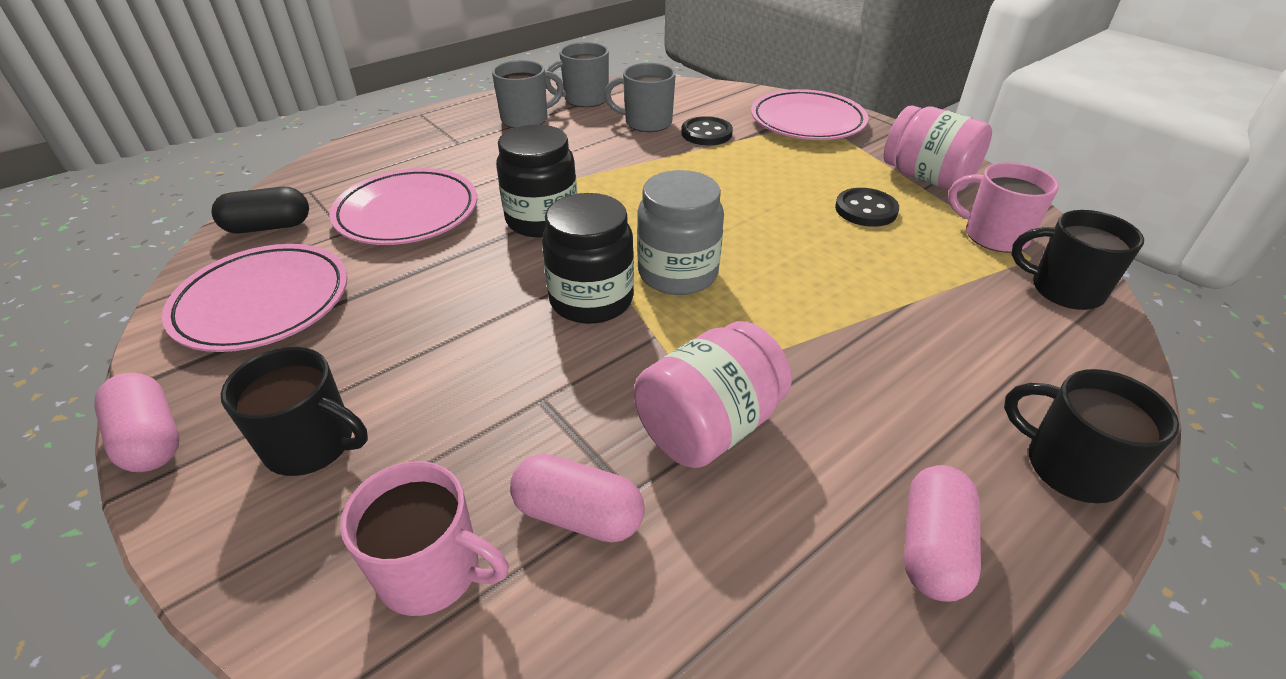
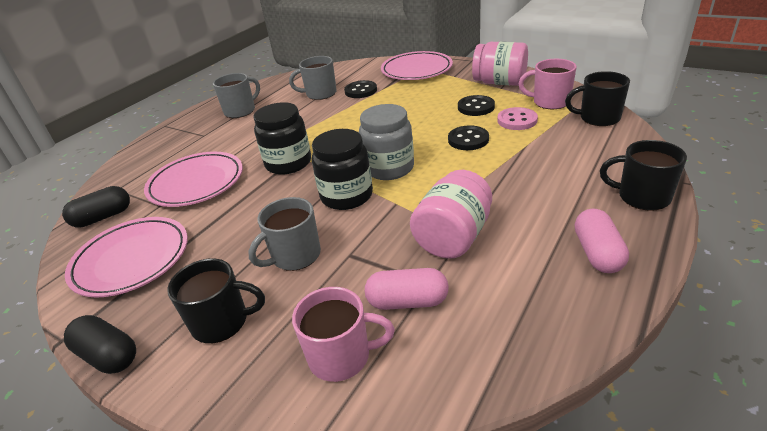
camera: 15 degrees left, 5 degrees down
(151, 439) = (108, 355): pink capsule -> black capsule
(584, 99) = (272, 90): grey mug -> grey mug (295, 256)
(823, 262) = (468, 140): none -> black button
(920, 252) = (517, 120): none -> pink button

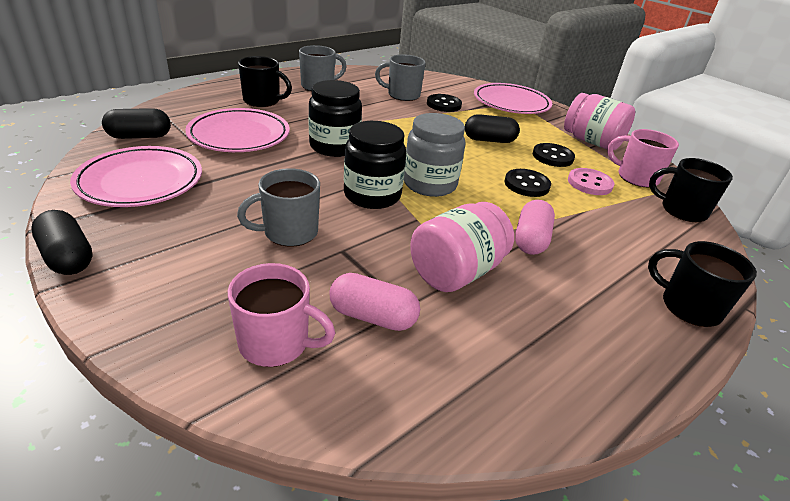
camera: 10 degrees right, 0 degrees up
(222, 322) = (185, 267): black mug -> black mug (262, 101)
(416, 110) = (489, 140): none -> black capsule
(597, 253) = (604, 345): pink capsule -> pink capsule (531, 240)

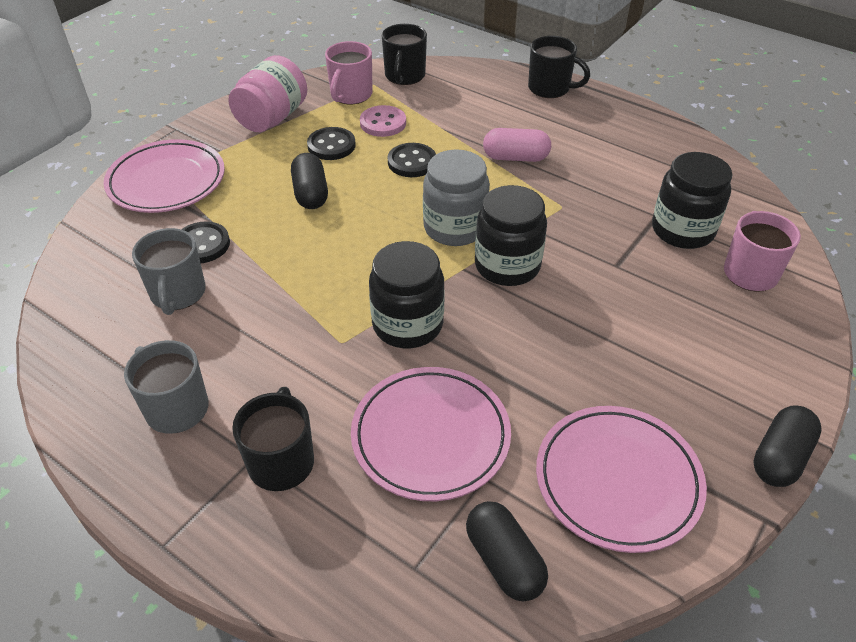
camera: 100 degrees left, 10 degrees up
(289, 232) = (617, 308): grey mug -> none
(372, 316) = (682, 230): pink capsule -> black jar
(456, 272) = (594, 195): pink jar -> none
(688, 306) = (550, 88): black mug -> black mug turned 90 degrees counterclockwise

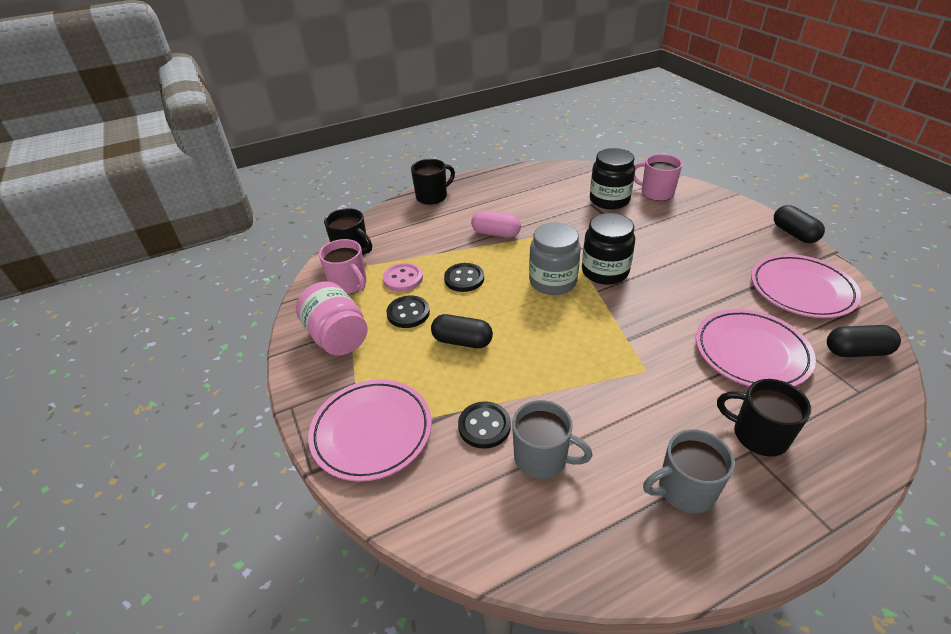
camera: 60 degrees left, 5 degrees down
(407, 324) = (642, 332): black jar -> none
(515, 157) = (496, 233): pink capsule -> pink capsule turned 75 degrees clockwise

